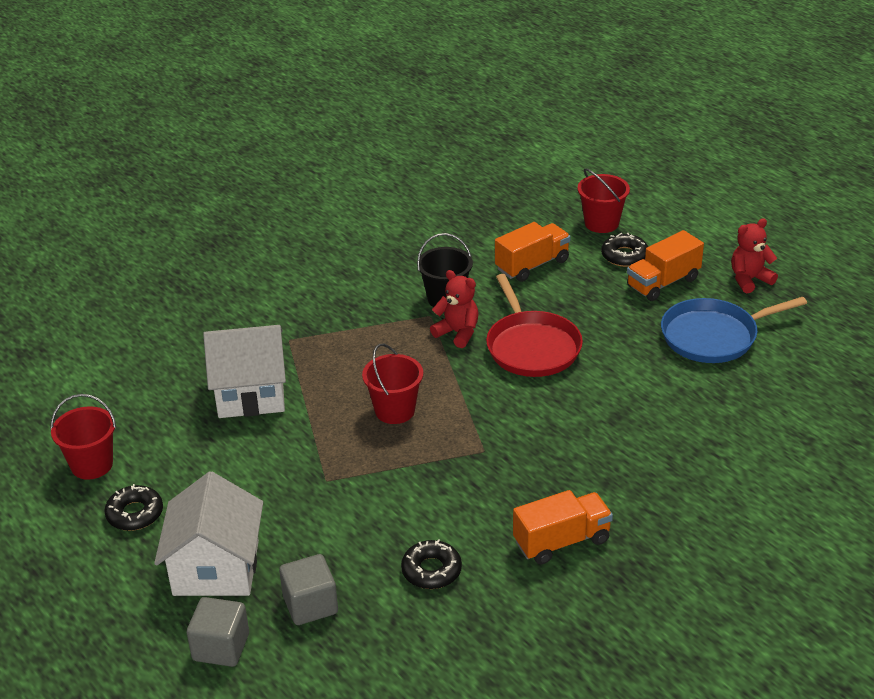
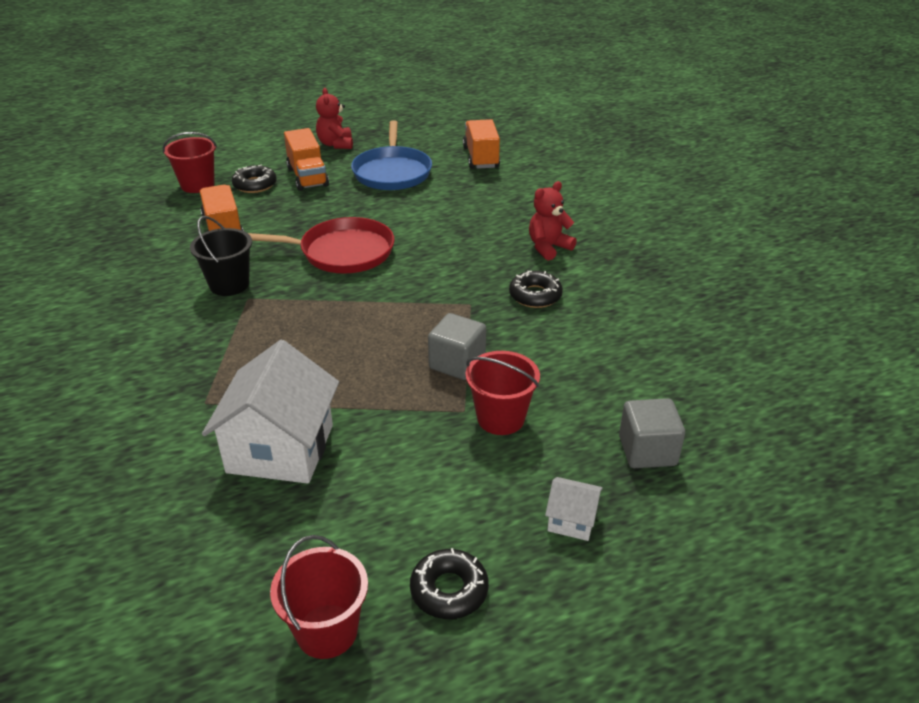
camera: 75 degrees left, 0 degrees up
(216, 567) = (571, 520): white house -> white house, size x0.46
(221, 647) = (698, 532): grey cube -> grey cube (457, 363)
(395, 410) = (381, 346): red bucket -> red bucket (500, 418)
(431, 570) = (618, 363): black donut -> black donut (535, 295)
(457, 333) = (289, 287): red teddy bear -> red teddy bear (548, 247)
(562, 541) = (603, 287): orange truck -> orange truck (481, 157)

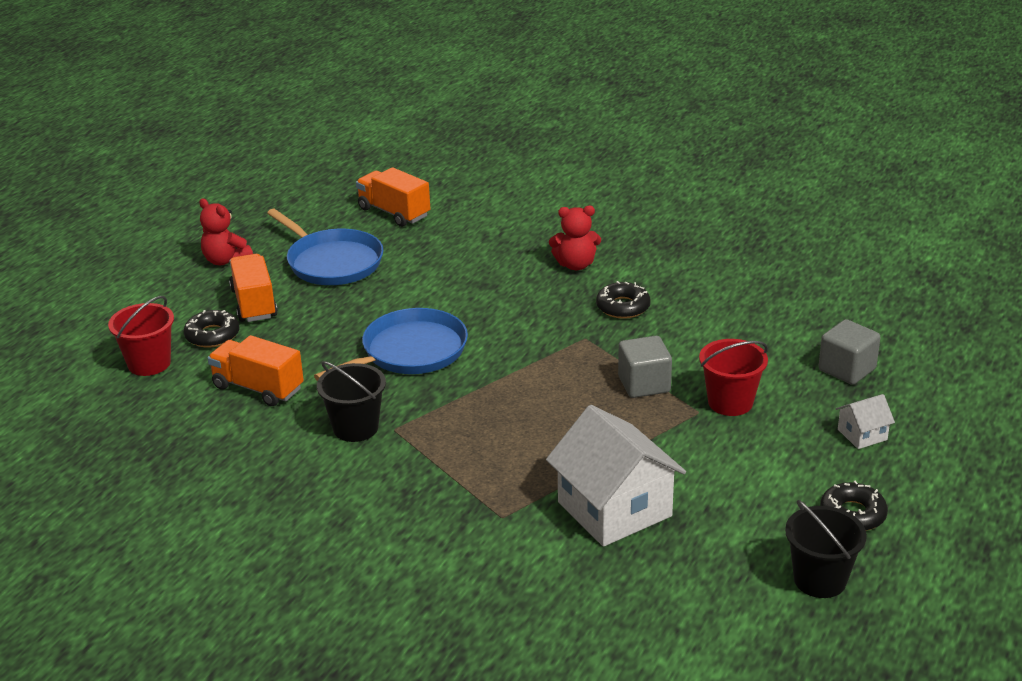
camera: 40 degrees left, 5 degrees down
(307, 177) = (254, 303): orange truck -> orange truck turned 135 degrees counterclockwise
(327, 631) = (820, 580): red bucket -> black bucket
(342, 252) = (410, 352): red pan -> blue pan
(548, 247) = (575, 265): red teddy bear -> red teddy bear turned 105 degrees counterclockwise

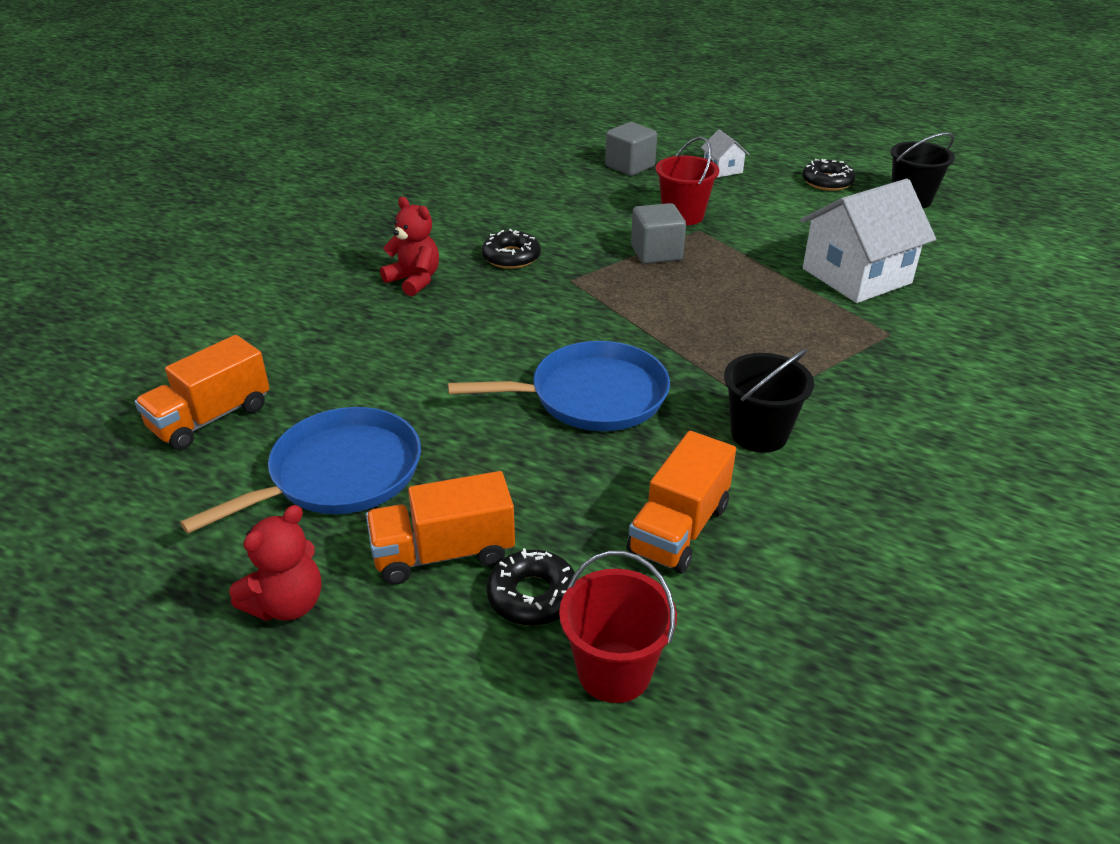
camera: 90 degrees left, 5 degrees up
(410, 352) = (591, 396): blue pan -> blue pan turned 120 degrees clockwise
(575, 265) = (414, 280): red teddy bear -> red teddy bear turned 45 degrees counterclockwise

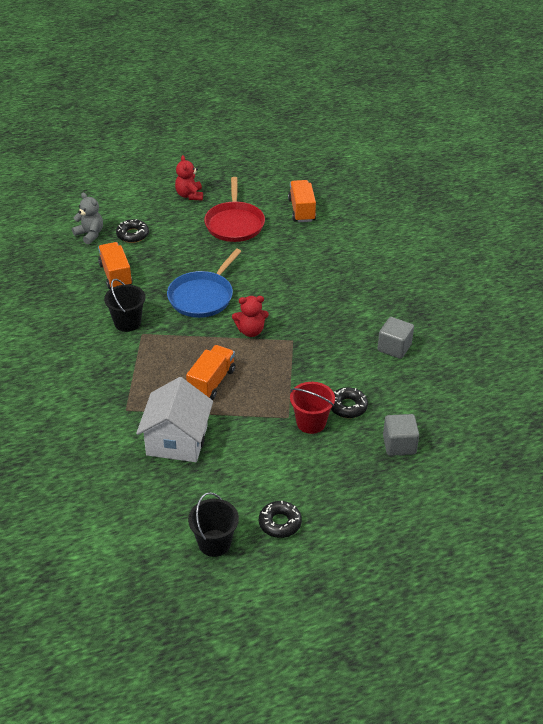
camera: 130 degrees right, 5 degrees up
(339, 474) = (234, 224): blue pan -> red pan
(414, 280) = (348, 294): red teddy bear -> red teddy bear (250, 331)
(443, 553) = (171, 227): orange truck -> orange truck (211, 382)
(511, 257) = (337, 334): black donut -> black donut (348, 406)
(614, 671) = (90, 234): red bucket -> grey teddy bear
(656, 253) = (284, 384): grey cube -> grey cube (394, 347)
(722, 169) = (350, 485): white house -> none

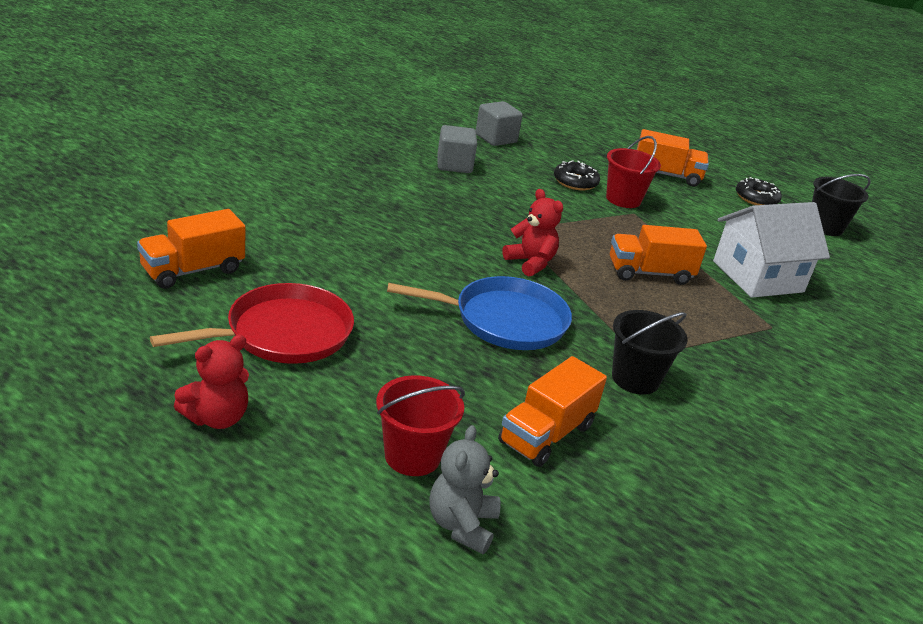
camera: 125 degrees left, 10 degrees down
(132, 235) = (412, 456): black donut -> red bucket
(341, 478) = (666, 175): none -> orange truck
(399, 445) = (590, 152): grey cube -> grey cube (496, 138)

